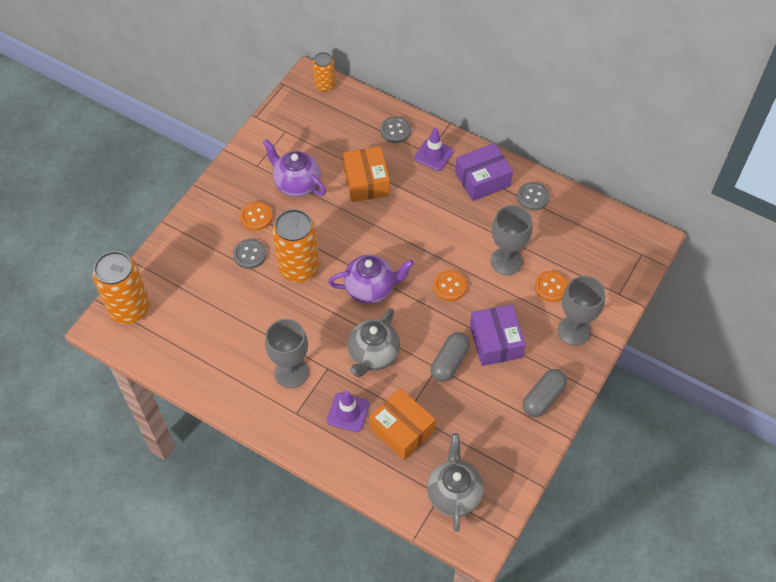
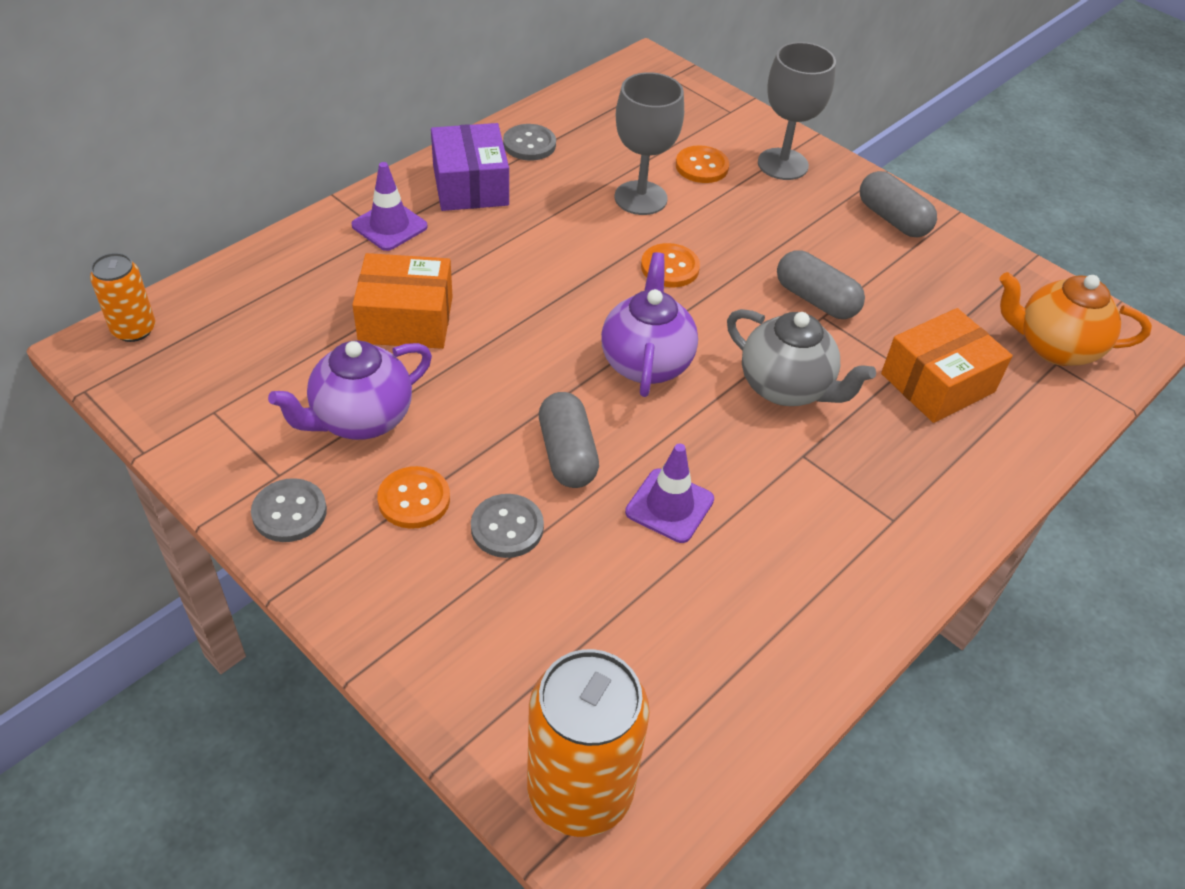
camera: 80 degrees left, 10 degrees down
(291, 372) = (804, 510): grey goblet -> none
(299, 268) = (567, 454): orange can -> grey capsule
(348, 412) = (898, 445): purple traffic cone -> purple traffic cone (669, 506)
(395, 131) = (308, 259): grey button -> grey button (289, 512)
(454, 494) = (1054, 347): grey teapot -> orange teapot
(495, 341) = (786, 242): purple box -> none

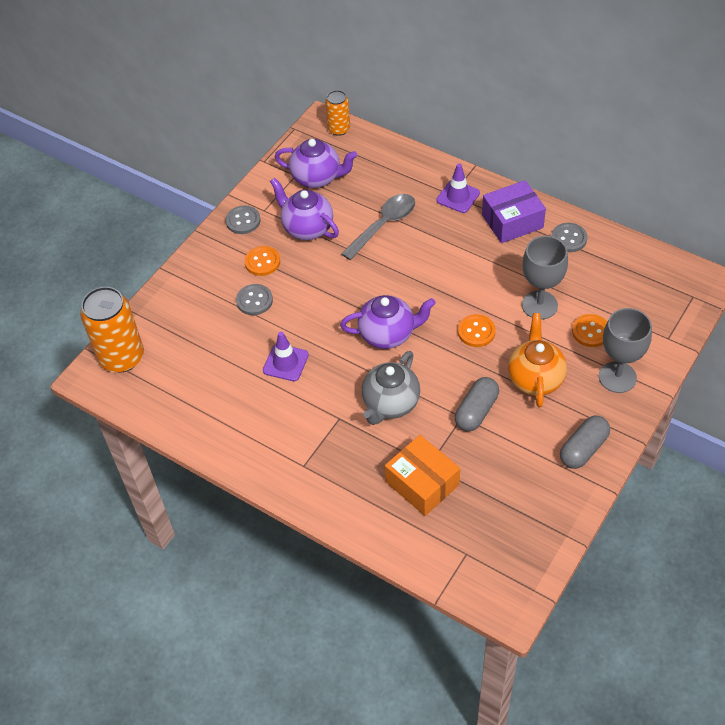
camera: 85 degrees right, 5 degrees up
(241, 382) = (317, 178): none -> purple teapot
(406, 320) = (384, 225): orange box -> grey spoon
(567, 454) = (308, 314): grey capsule -> none
(1054, 347) = (482, 552): orange teapot -> orange teapot (535, 379)

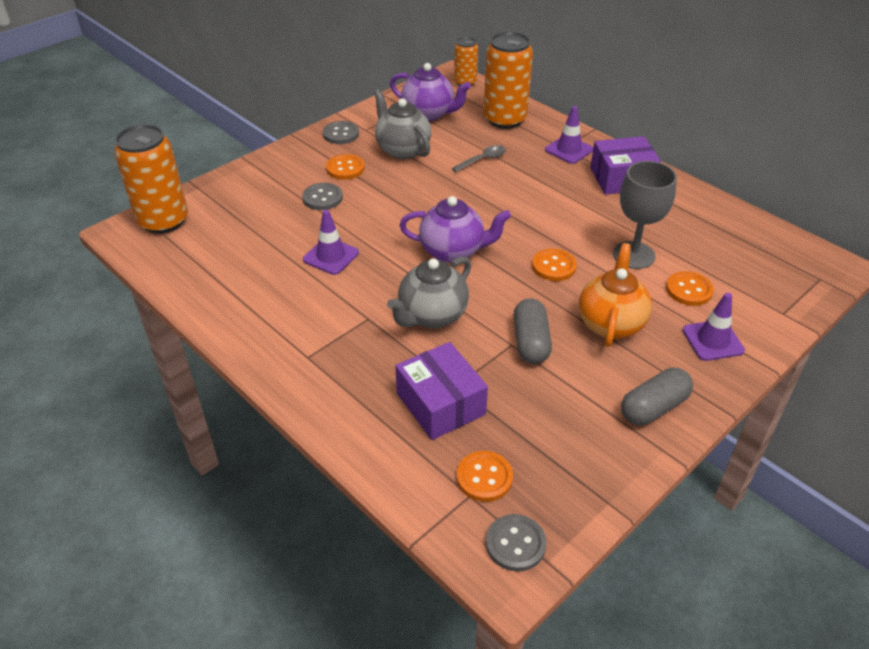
camera: 10 degrees right, 10 degrees down
(307, 228) = (402, 150): purple teapot -> grey teapot
(384, 225) = (483, 160): grey spoon -> grey spoon, size x0.59
(390, 170) = (505, 119): none -> orange can
(422, 483) = (440, 404): orange box -> purple box
(473, 537) = (484, 477): none -> orange button
(476, 411) = (530, 342): grey capsule -> grey capsule turned 45 degrees counterclockwise
(569, 238) = (681, 203): grey button -> grey button (515, 544)
(617, 377) = (712, 340): grey goblet -> purple traffic cone

